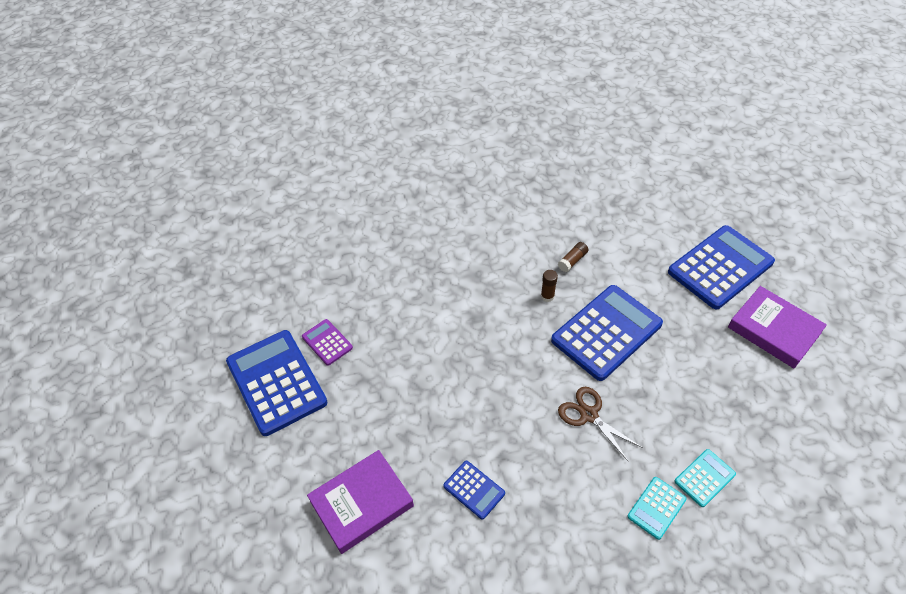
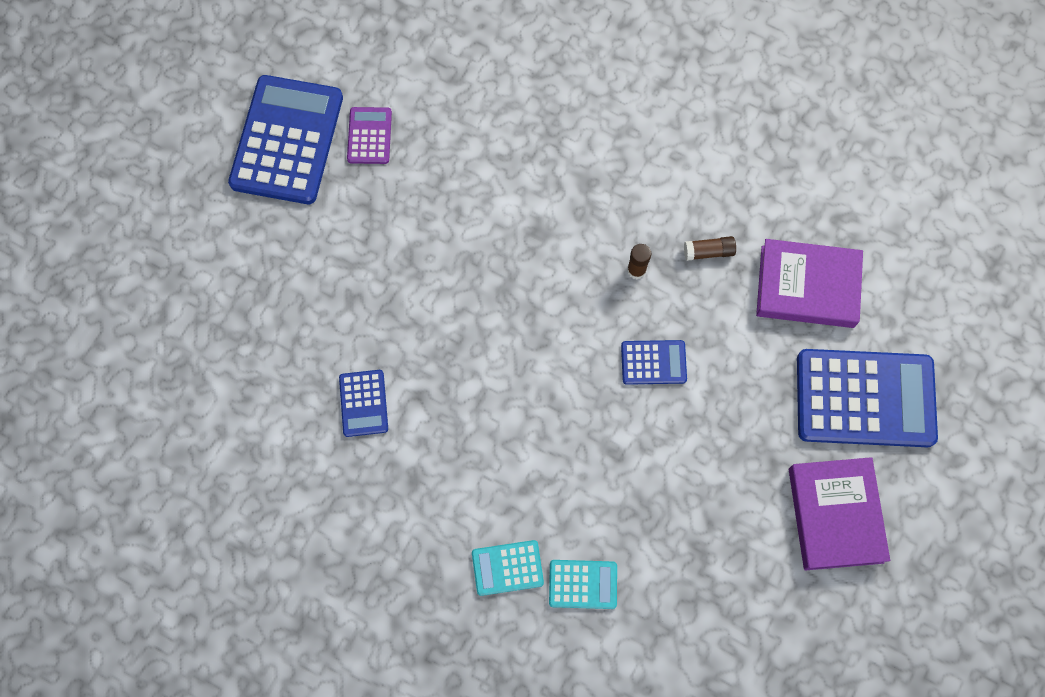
camera: 40 degrees right, 20 degrees up
(361, 503) = (257, 328): purple book -> purple book (807, 287)
(589, 415) = (541, 429): brown scissors -> none
(606, 332) = (653, 362): blue calculator -> blue calculator, size x0.48

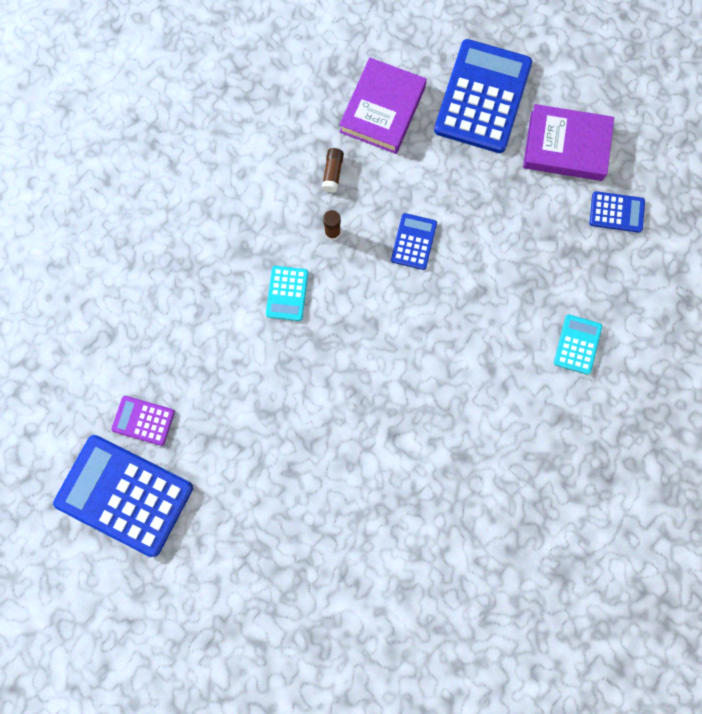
camera: 75 degrees left, 5 degrees up
(363, 403) = (388, 482): blue calculator -> blue calculator (616, 212)
(507, 567) = (552, 399): turquoise calculator -> turquoise calculator (287, 293)

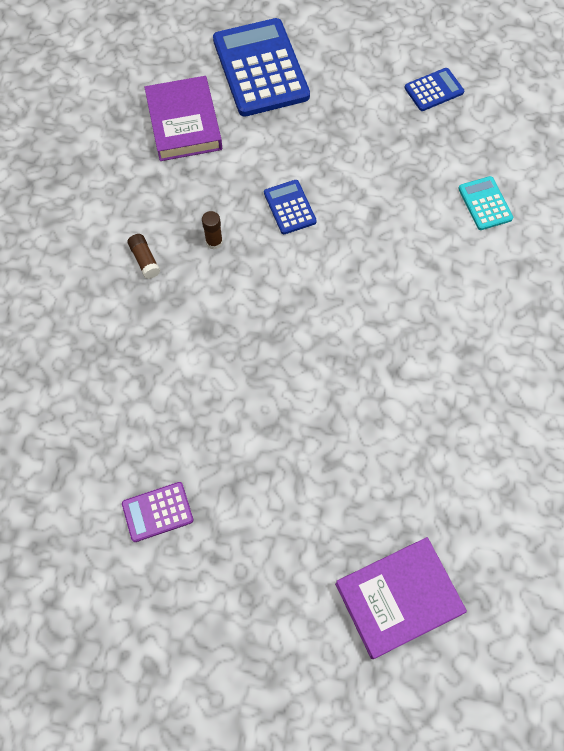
camera: 35 degrees left, 10 degrees down
(124, 495) = (188, 593): blue calculator -> none
(287, 293) = (211, 315): turquoise calculator -> none
(332, 173) = (178, 196): brown glue stick -> brown glue stick (145, 260)
(566, 146) = (356, 66): purple book -> purple book (398, 598)

